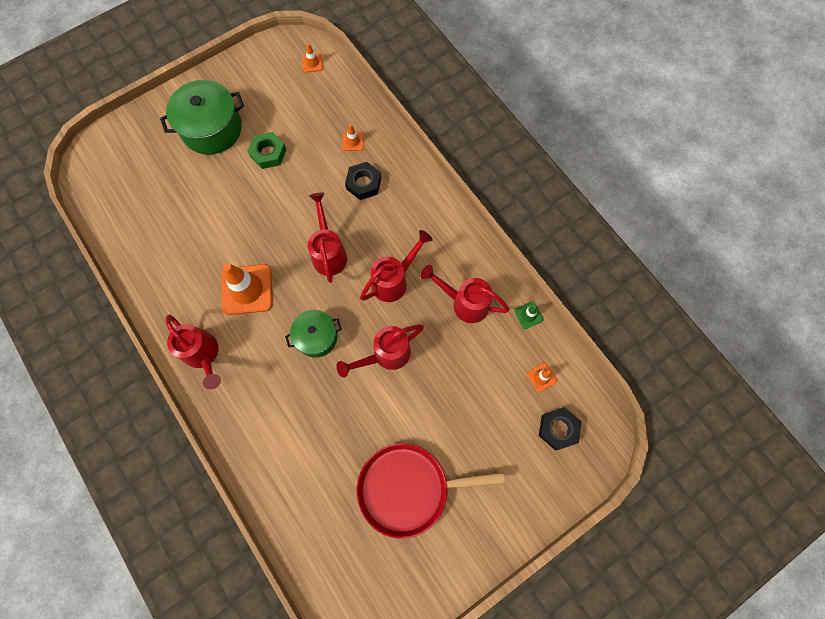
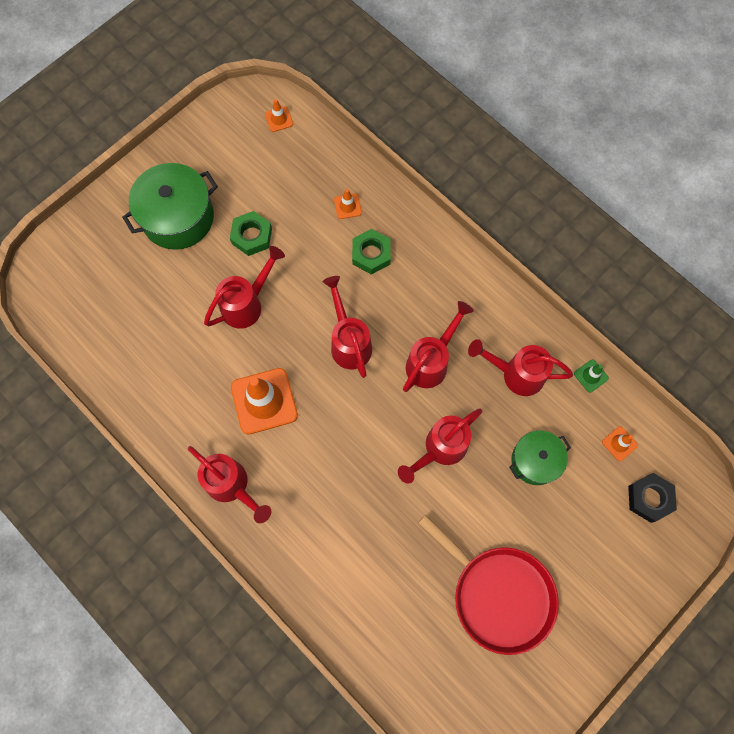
camera: 10 degrees left, 0 degrees up
(252, 207) = (247, 304): none -> red watering can
(316, 337) = (357, 442): green pot -> green pot (535, 461)
(363, 183) = (371, 254): black nut -> green nut
(408, 488) = (498, 594): red pan -> red pan turned 120 degrees counterclockwise

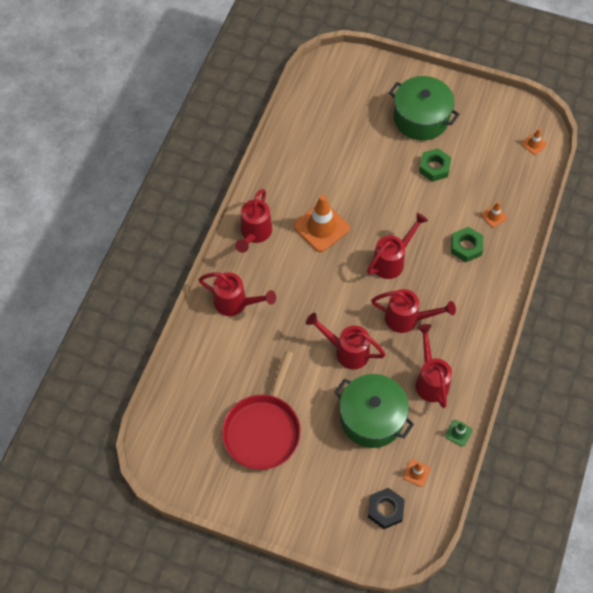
camera: 65 degrees right, 10 degrees down
(247, 304) = (384, 187): red watering can -> red watering can (236, 303)
(535, 461) = (371, 418): green pot -> green pot, size x1.62

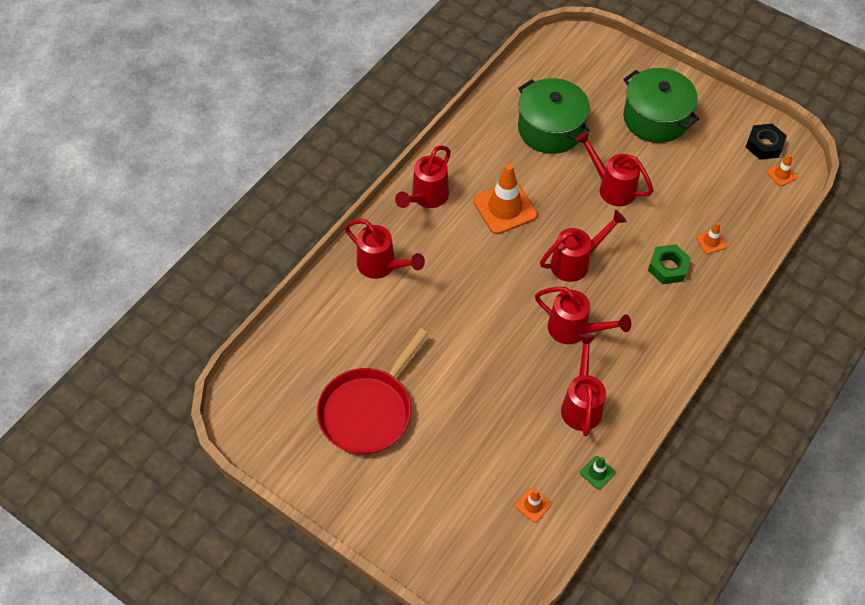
camera: 15 degrees right, 5 degrees down
(346, 351) = (492, 348): red watering can -> red watering can (611, 187)
(371, 418) = (498, 429): green pot -> green pot (550, 129)
(385, 510) = (483, 537): black nut -> black nut (764, 145)
(434, 167) = (655, 174): green nut -> none

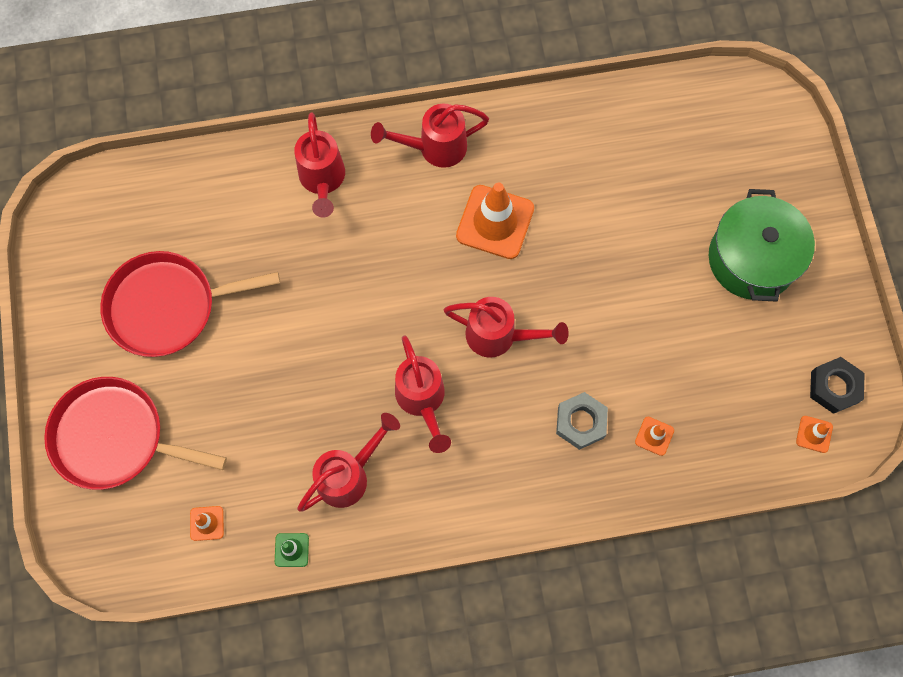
camera: 45 degrees right, 15 degrees up
(422, 511) = (115, 437): none -> red pan
(550, 129) = (631, 178): green pot -> none
(611, 187) = (621, 292): red watering can -> none
(668, 267) = (581, 422): green nut -> grey nut

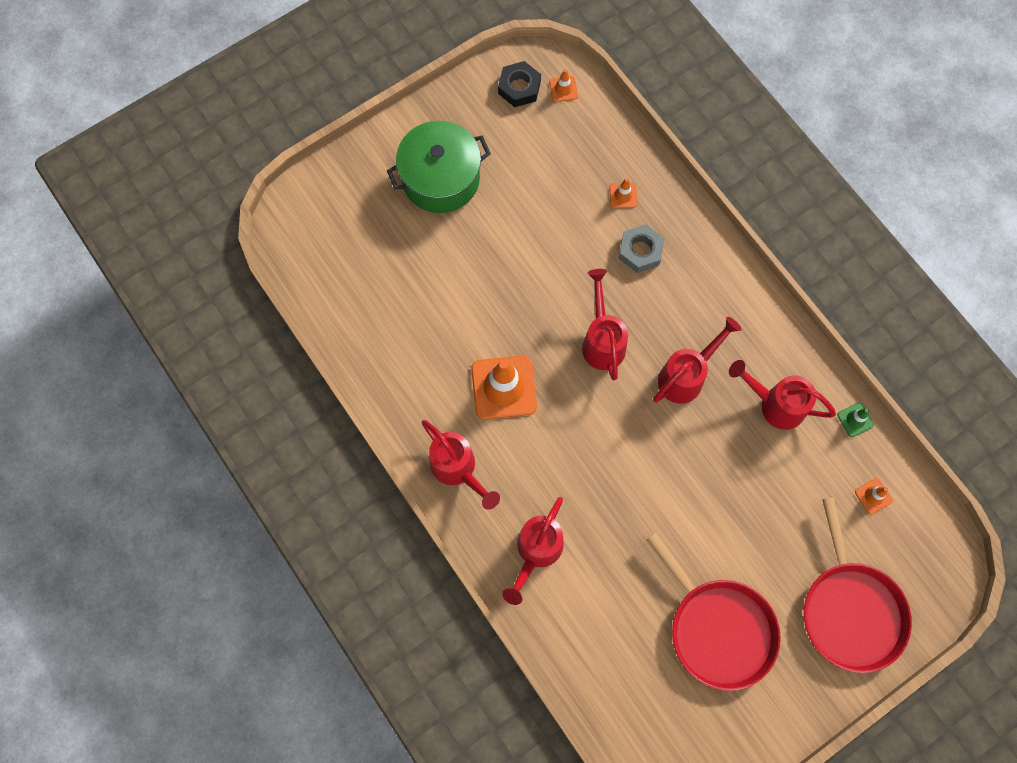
camera: 115 degrees left, 0 degrees up
(323, 181) = (536, 552): red watering can -> red watering can turned 150 degrees clockwise

